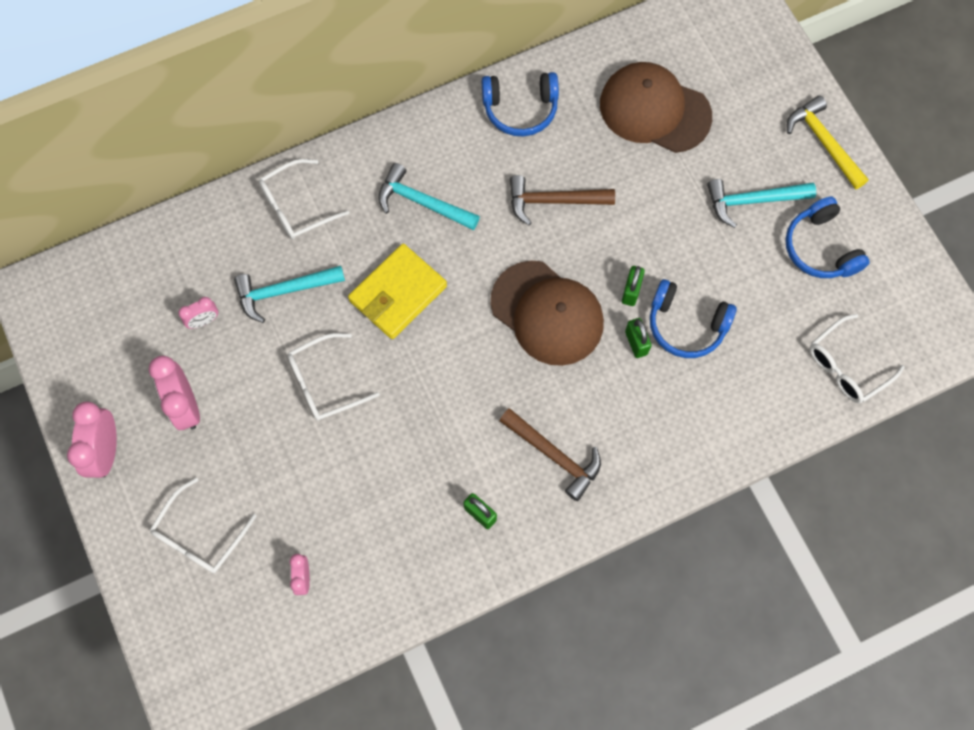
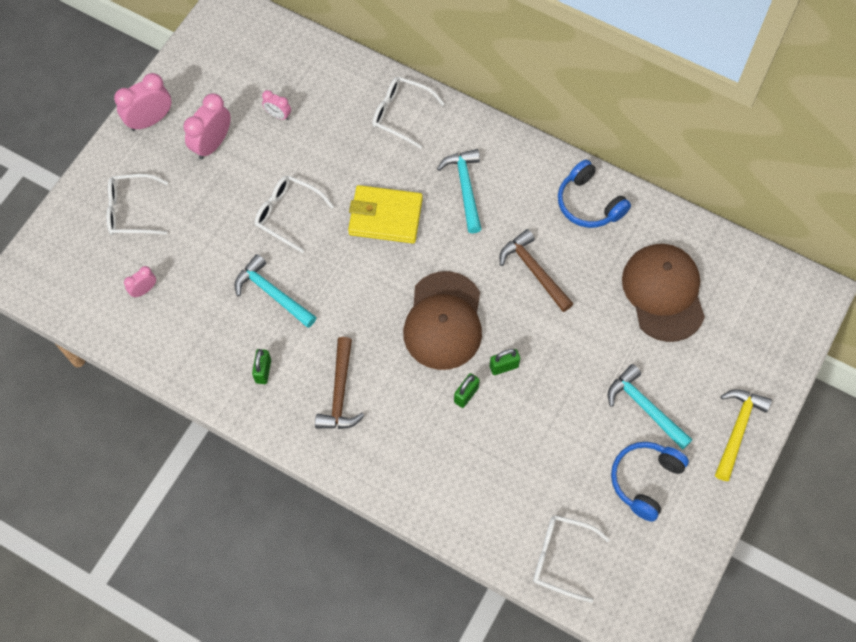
camera: 55 degrees right, 5 degrees down
(284, 291) = (334, 147): turquoise hammer -> turquoise hammer (272, 293)
(686, 325) = (506, 421): blue headphones -> none

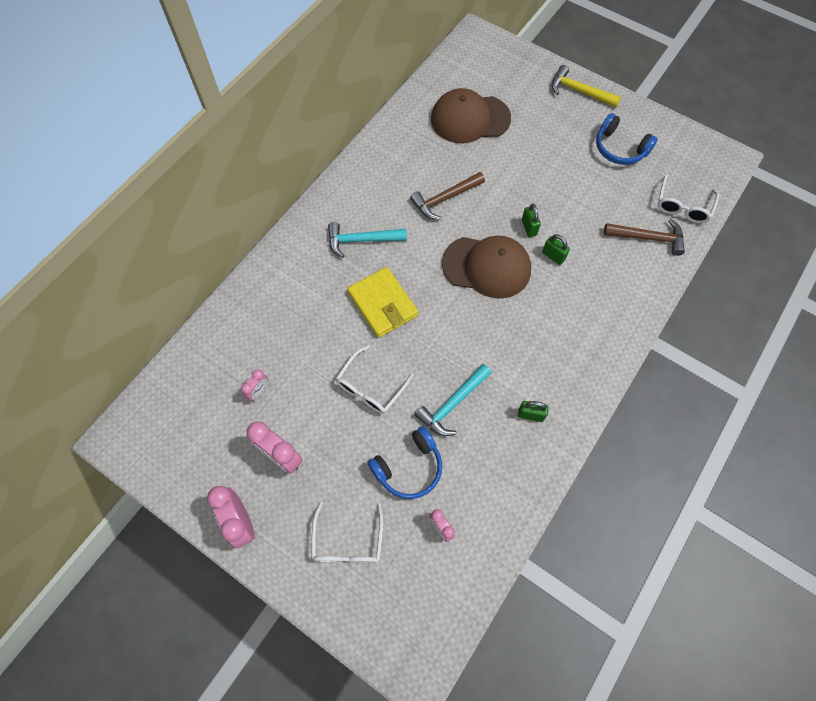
camera: 85 degrees left, 0 degrees up
(340, 393) = (551, 351): brown hammer -> brown hammer (648, 238)
(385, 217) = (382, 304): yellow wallet -> yellow wallet turned 45 degrees counterclockwise
(401, 114) = (278, 284): white glasses -> none
(588, 203) = (387, 156): blue headphones -> blue headphones (409, 467)
(645, 407) = (563, 141): turquoise hammer -> none

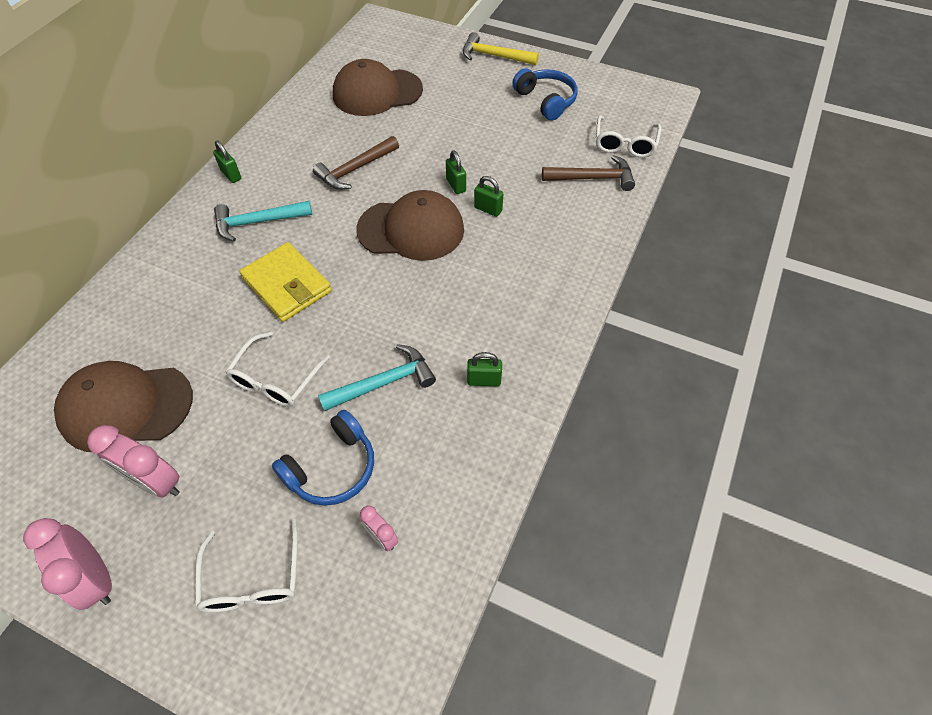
camera: 10 degrees left, 10 degrees down
(259, 391) = (126, 407): pink clock -> brown cap
(341, 189) = (231, 175): none -> green padlock
(452, 404) = (383, 383): turquoise hammer -> turquoise hammer turned 150 degrees counterclockwise
(619, 148) = (546, 101): blue headphones -> blue headphones turned 150 degrees counterclockwise

